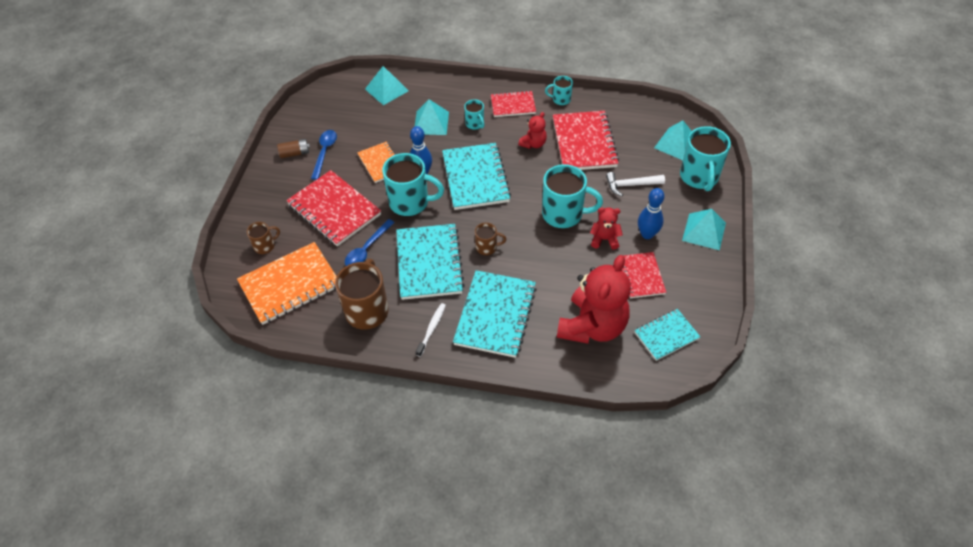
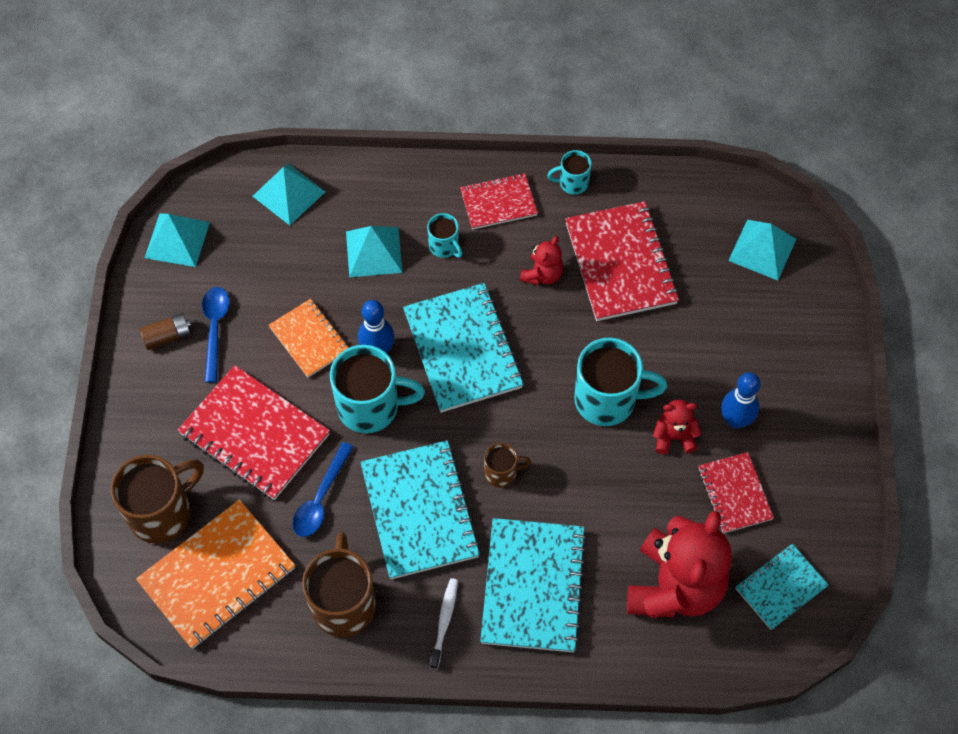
camera: 10 degrees left, 10 degrees up
(265, 246) = (162, 512): brown mug -> brown mug, size x1.95
(631, 185) = (701, 334): white hammer -> none
(699, 177) = (802, 308): turquoise mug -> none
(704, 231) = (817, 404): turquoise pyramid -> turquoise pyramid (177, 239)

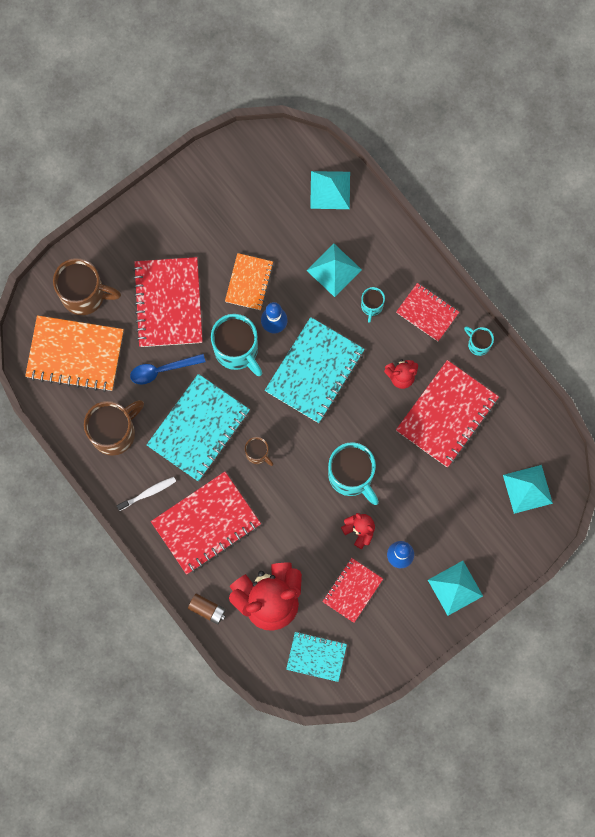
camera: 50 degrees right, 15 degrees up
(167, 336) = (185, 204): brown battery -> brown battery (207, 609)
(177, 239) = (247, 155): turquoise pyramid -> turquoise pyramid (455, 587)
(215, 329) = (211, 226): blue spoon -> none
(533, 586) = (206, 524): turquoise notebook -> red notebook

